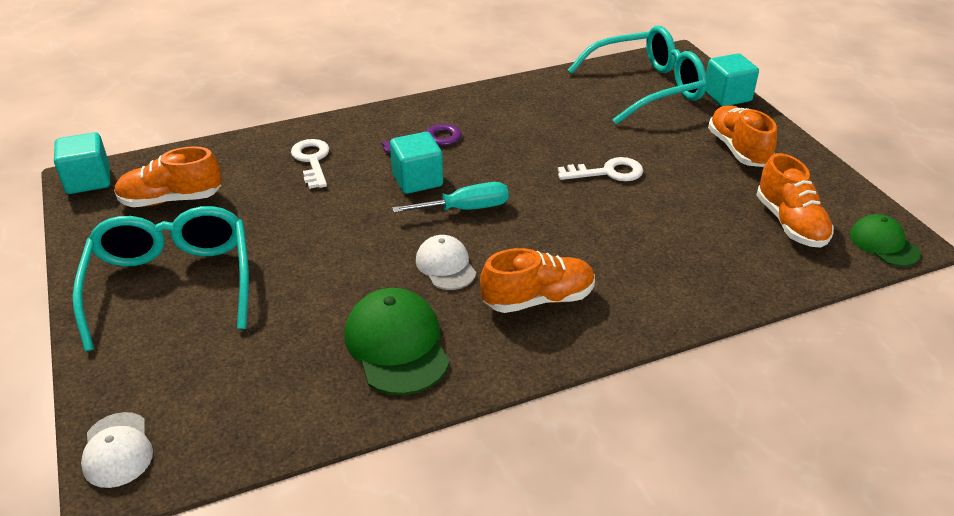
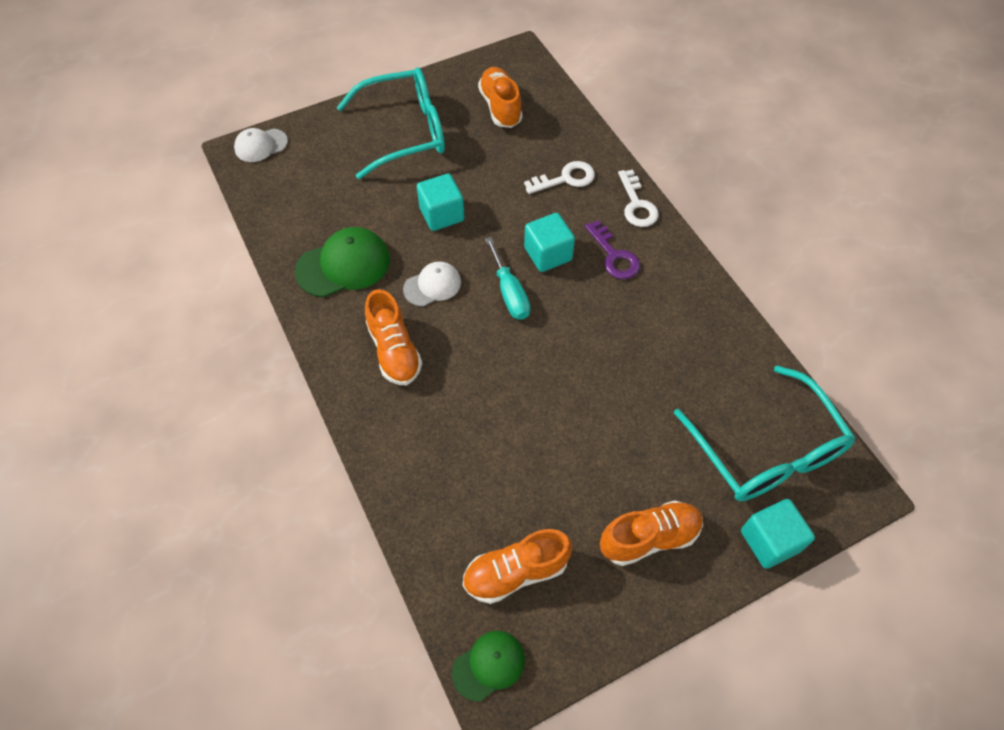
camera: 85 degrees right, 20 degrees up
(88, 180) = (518, 57): turquoise cube -> turquoise cube (442, 214)
(608, 172) = (583, 405): white key -> white key (637, 204)

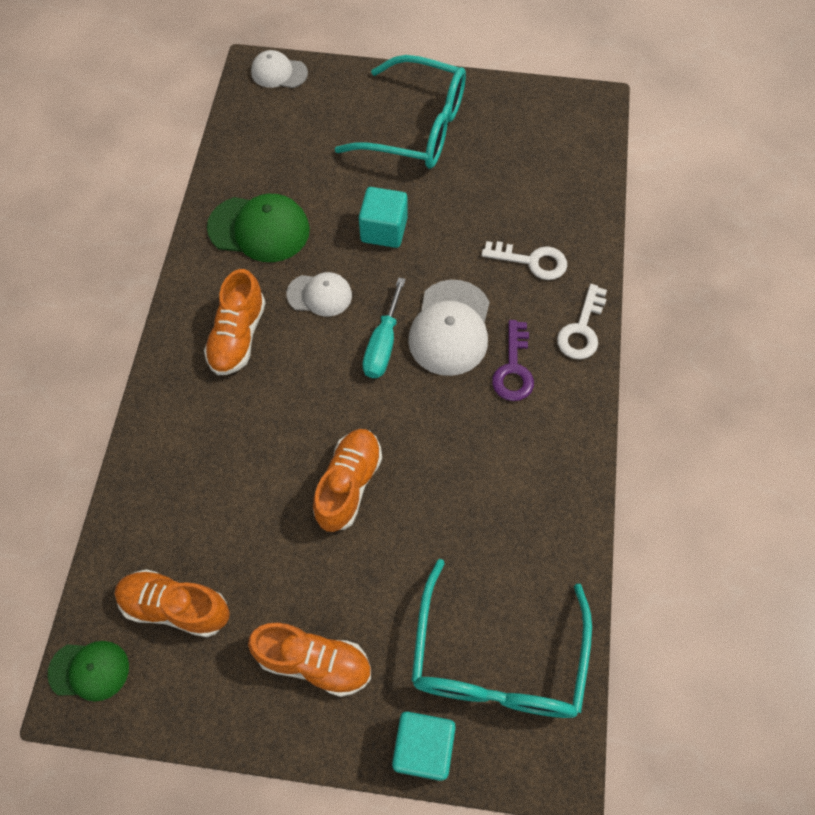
camera: 35 degrees right, 5 degrees up
(500, 107) = (528, 151): orange shoe -> orange shoe (348, 484)
(548, 254) = (450, 328): turquoise cube -> white cap

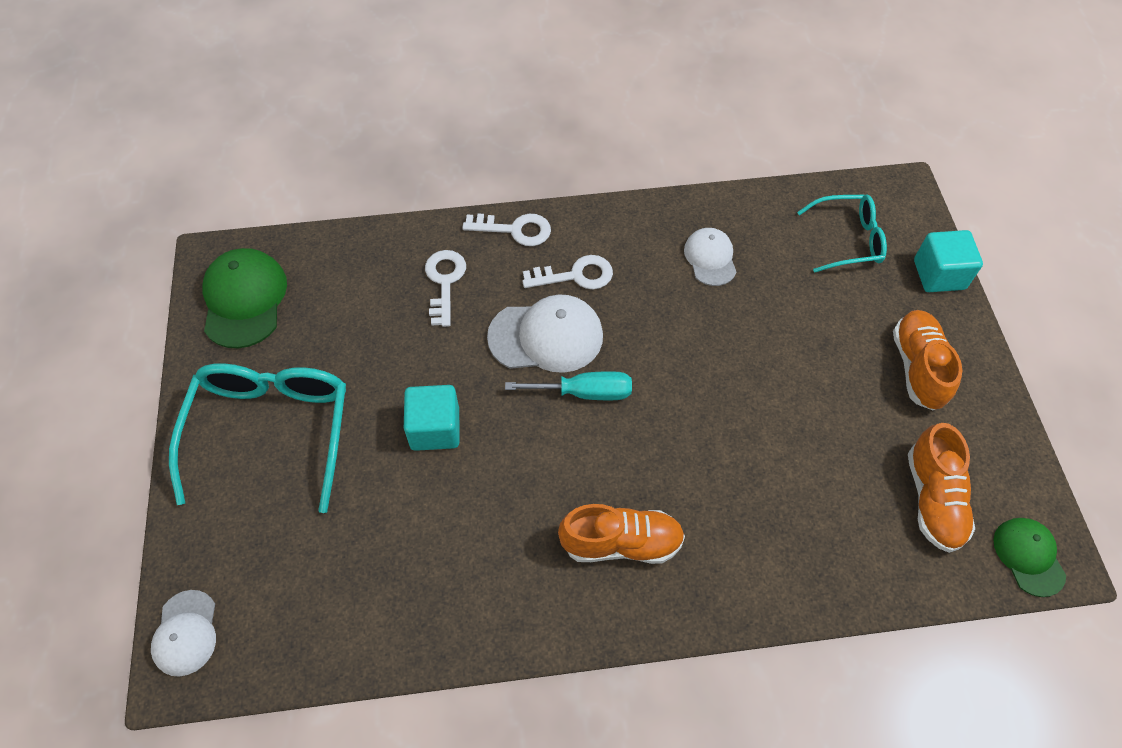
camera: 105 degrees left, 5 degrees down
(259, 229) = (464, 569): green cap -> green cap (244, 300)
(319, 295) = (541, 472): white cap -> white cap (710, 258)
(348, 484) = (748, 384): orange shoe -> none
(497, 660) = (848, 240): turquoise glasses -> turquoise glasses, size x0.59
(513, 369) = (576, 275): purple key -> white key

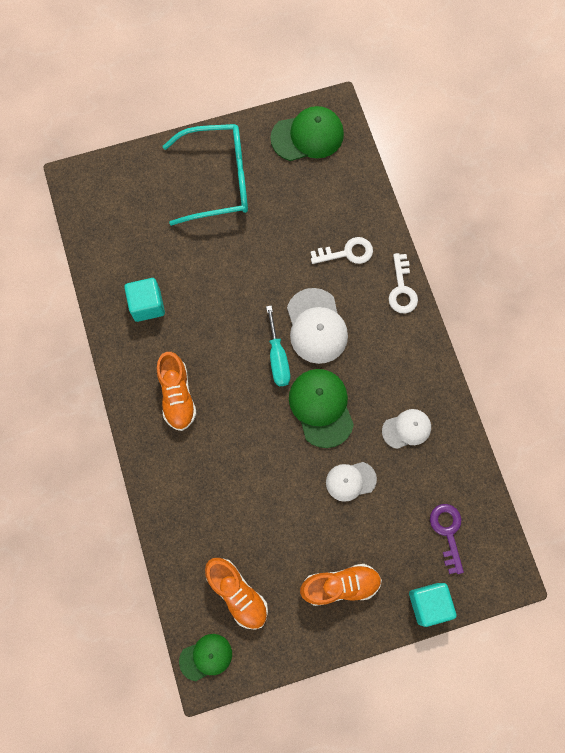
camera: 80 degrees right, 15 degrees up
(185, 633) = (93, 175): white cap -> white cap (350, 481)
(435, 429) = (235, 272): turquoise cube -> turquoise cube (147, 305)
(576, 275) = (370, 337): white key -> none
(668, 350) = (321, 407): none -> green cap
(848, 240) = (447, 532): turquoise glasses -> purple key
(933, 499) = (237, 593): orange shoe -> orange shoe turned 120 degrees counterclockwise

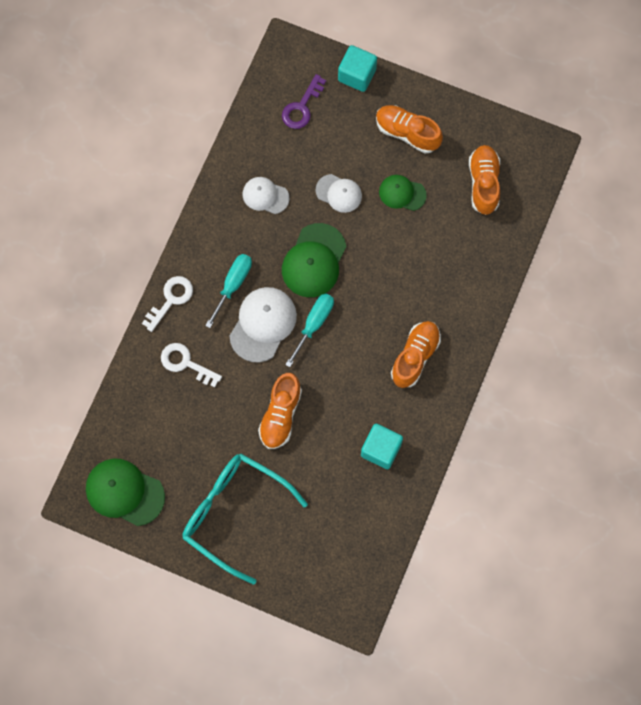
camera: 140 degrees left, 0 degrees up
(206, 657) = (538, 160): green cap -> green cap (402, 193)
(244, 271) = (280, 415): none -> orange shoe
(366, 338) = (233, 285): none -> turquoise screwdriver

